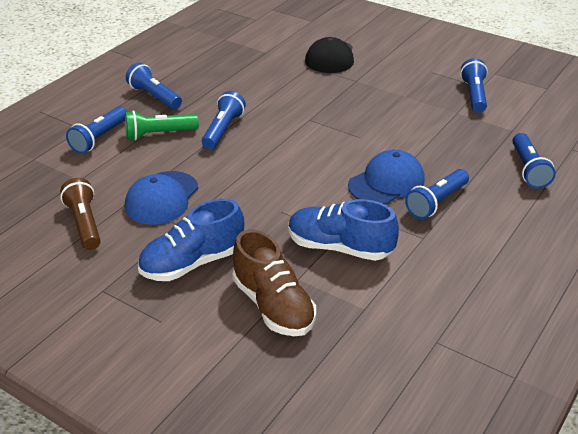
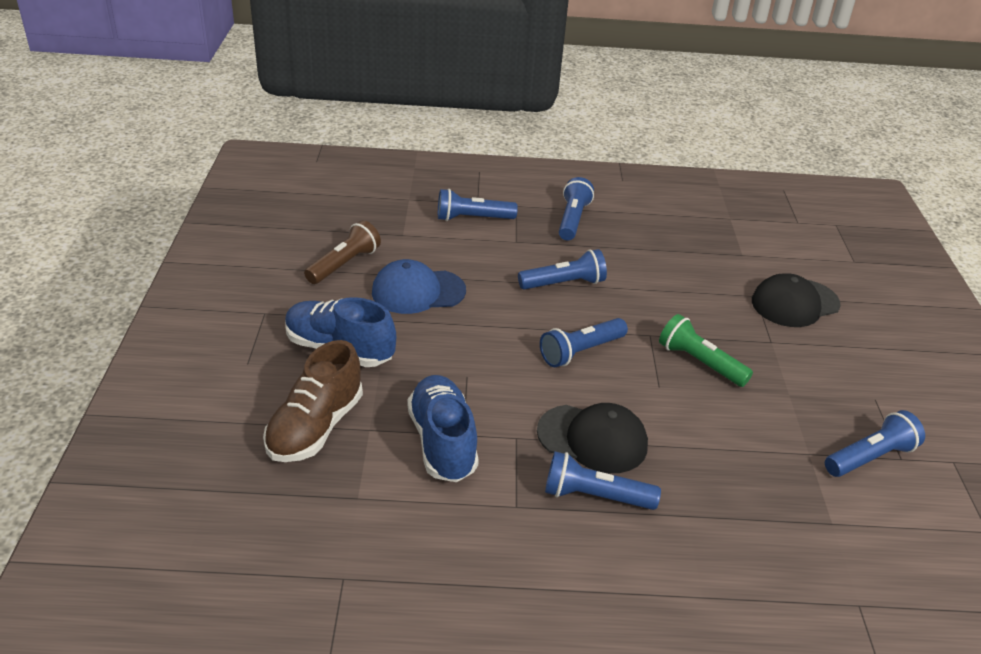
camera: 55 degrees right, 0 degrees up
(159, 134) = (514, 248): green flashlight -> green flashlight (700, 363)
(386, 182) = (592, 439): blue cap -> black cap
(528, 169) = (755, 568): blue flashlight -> blue flashlight (581, 351)

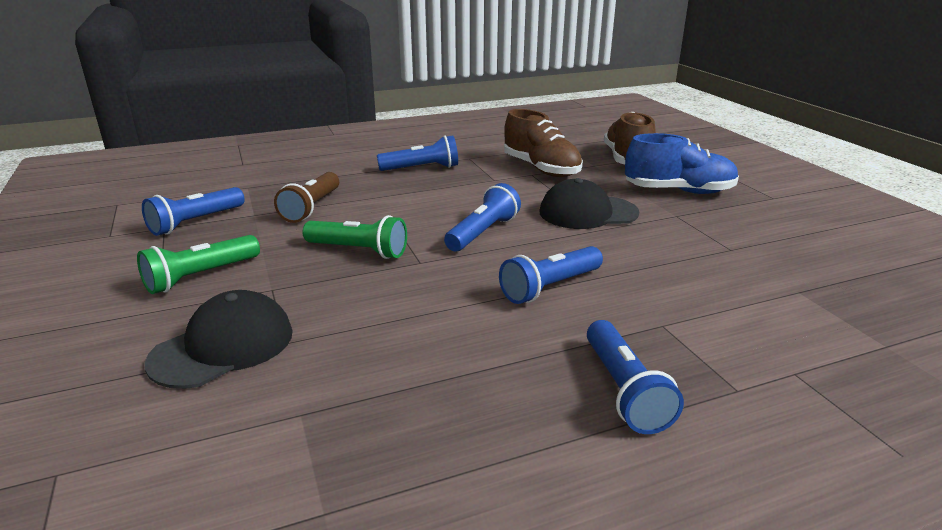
camera: 160 degrees right, 10 degrees down
(344, 264) = (791, 244): brown flashlight -> brown flashlight (312, 208)
(418, 291) = (686, 240): blue cap -> none
(442, 442) = (541, 169): blue shoe -> brown shoe
(473, 218) = (760, 341): blue flashlight -> none
(592, 439) = (438, 189): black cap -> black cap (588, 212)
(833, 371) = (201, 276): none -> green flashlight

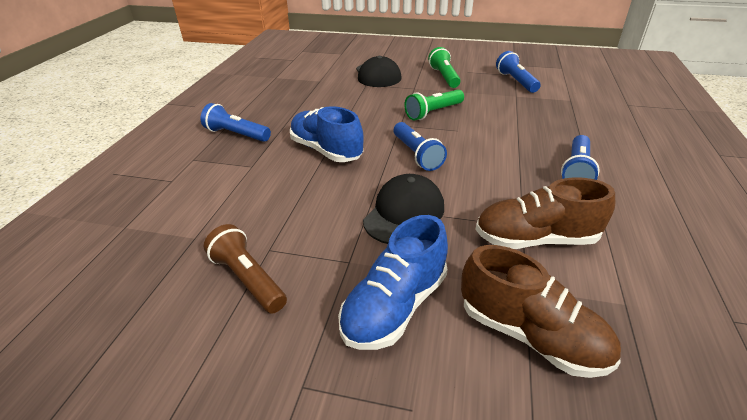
camera: 125 degrees right, 10 degrees up
(312, 208) = (513, 112): brown flashlight -> brown flashlight (248, 279)
(550, 287) = (326, 150): blue flashlight -> blue shoe

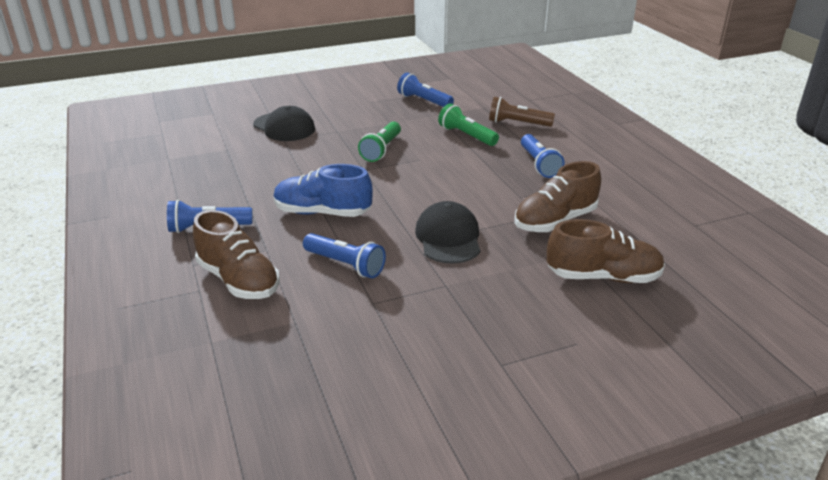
camera: 35 degrees left, 5 degrees down
(203, 184) = (238, 280): none -> brown shoe
(248, 279) = (383, 328): brown flashlight -> brown flashlight (518, 123)
(395, 306) = (508, 297): blue shoe -> none
(416, 154) = (407, 190): blue flashlight -> blue flashlight (345, 264)
(444, 77) = (354, 113): green flashlight -> green flashlight (466, 136)

